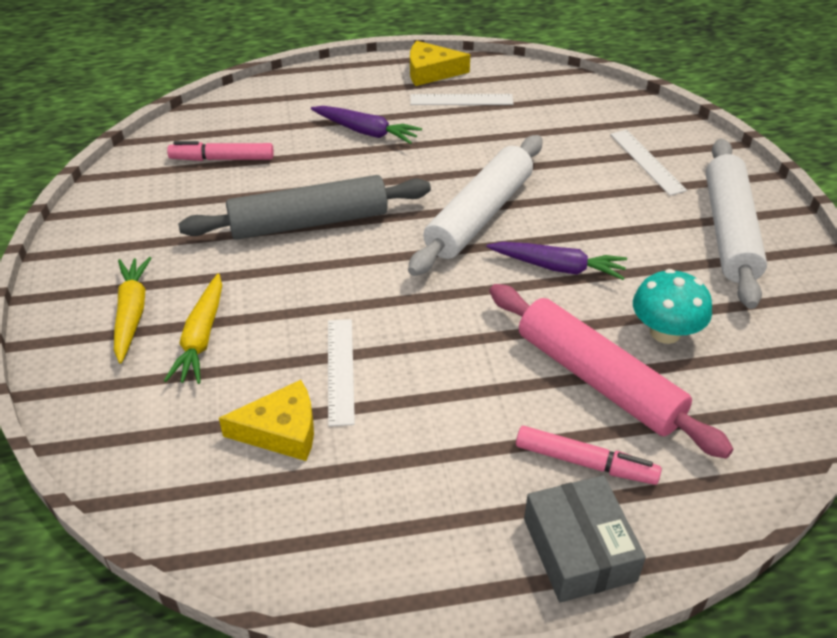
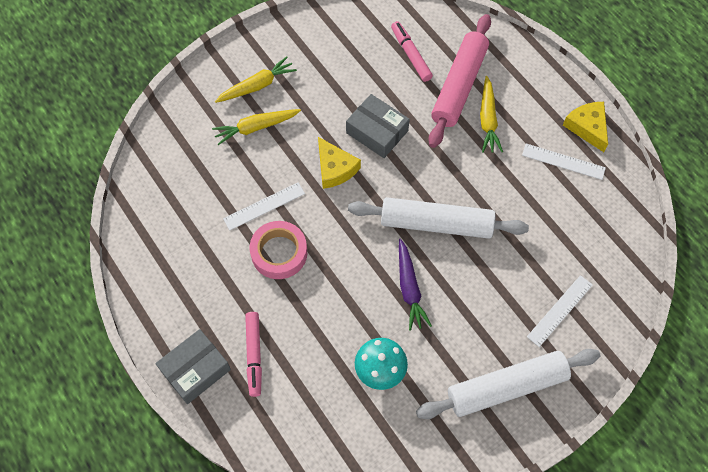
camera: 65 degrees right, 20 degrees up
(281, 431) = (210, 198): yellow cheese -> yellow cheese (335, 168)
(309, 222) = (377, 132): grey rolling pin -> grey box
(365, 131) = (488, 119): purple carrot -> yellow carrot
(429, 378) = (279, 253): none -> pink tape
(461, 100) = (563, 161): white ruler -> white ruler turned 45 degrees counterclockwise
(598, 380) = (320, 343): pink rolling pin -> pink rolling pin (459, 86)

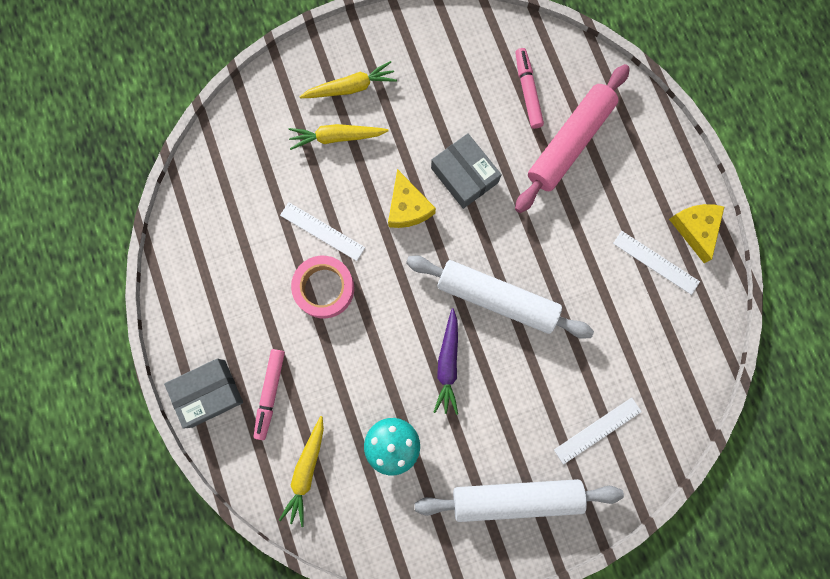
camera: 15 degrees right, 15 degrees up
(264, 206) = (322, 231): white ruler -> white ruler turned 45 degrees clockwise
(488, 119) = (589, 191): yellow carrot -> yellow carrot (306, 471)

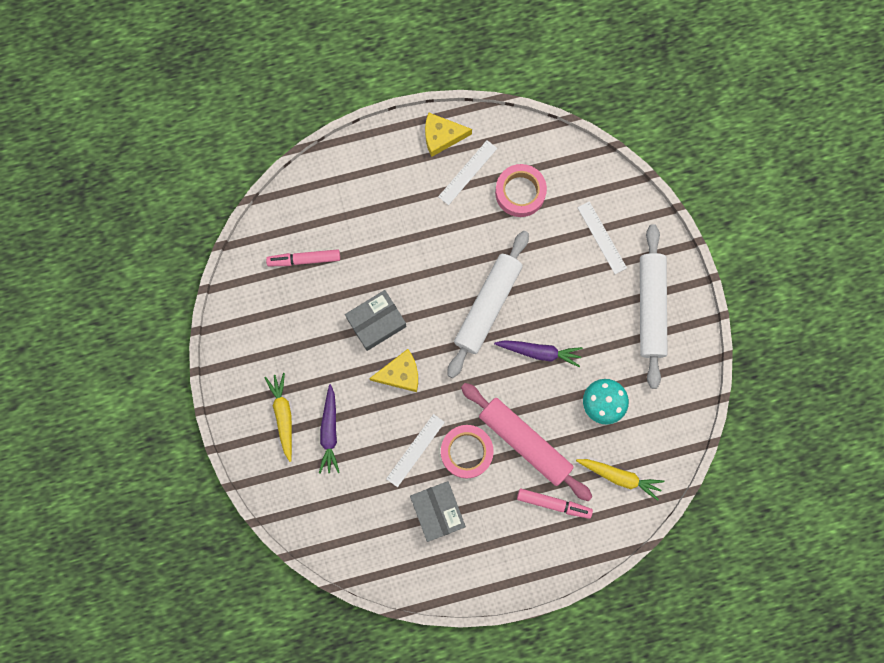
camera: 85 degrees left, 0 degrees up
(208, 393) = (549, 557): grey box -> grey box (437, 511)
(337, 137) = (330, 431): yellow carrot -> purple carrot
(569, 143) = (356, 229): pink rolling pin -> pink rolling pin (525, 442)
(640, 326) = (520, 192): none -> pink tape

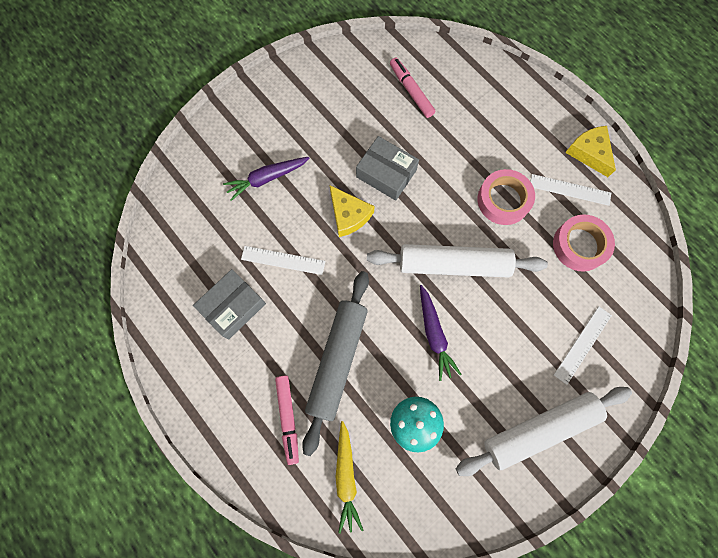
camera: 65 degrees right, 5 degrees down
(283, 416) = (263, 135): yellow carrot -> none
(466, 452) = (302, 308): pink tape -> pink tape (503, 200)
(525, 442) = (337, 361): pink rolling pin -> grey rolling pin

